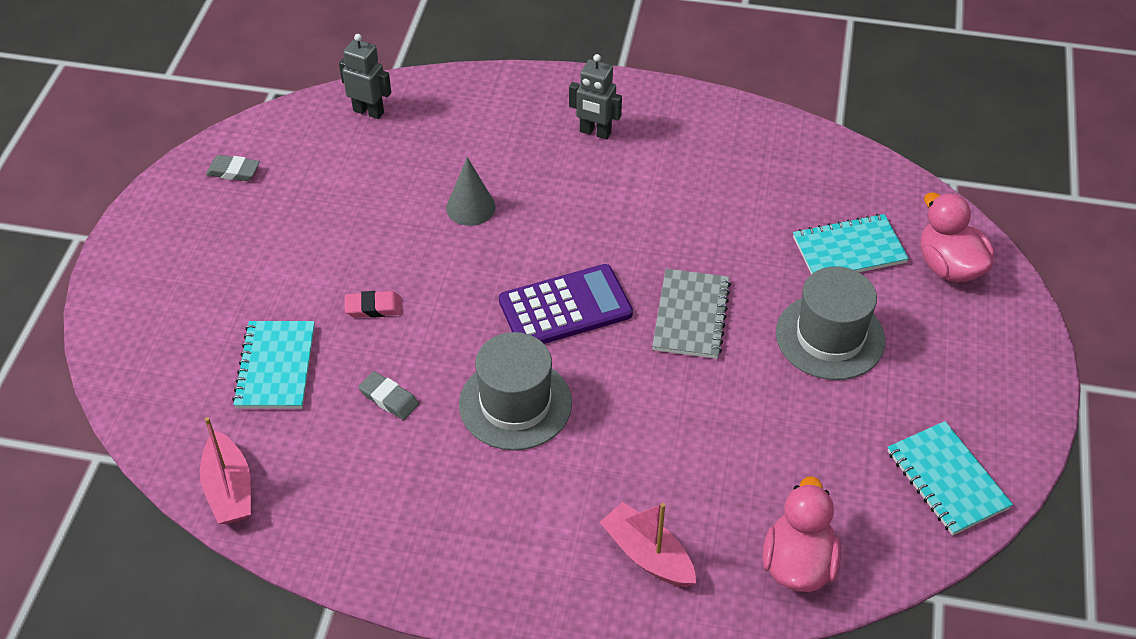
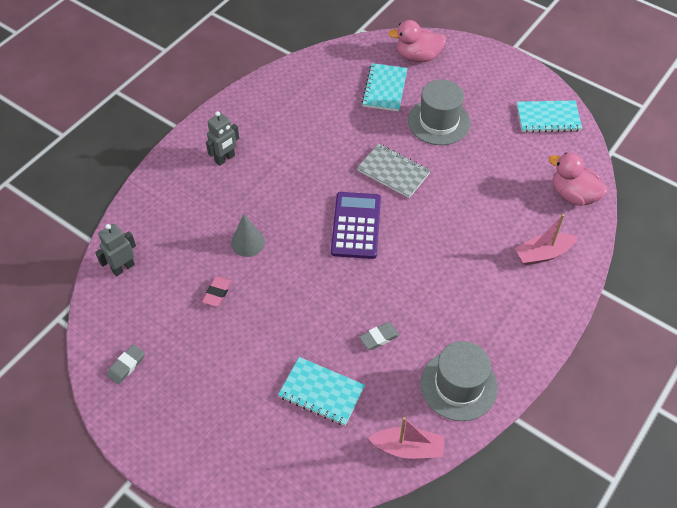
camera: 65 degrees left, 5 degrees up
(373, 308) = (302, 322): pink eraser -> pink eraser (217, 293)
(515, 404) = (414, 275): grey hat -> grey hat (458, 385)

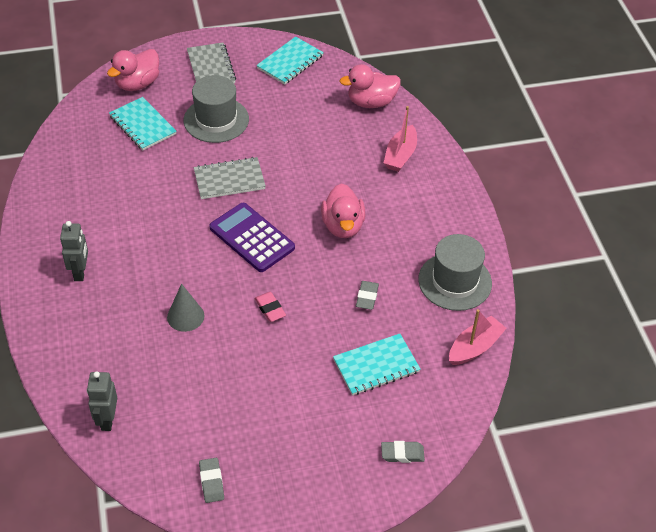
camera: 50 degrees left, 5 degrees down
(217, 293) = (211, 370): pink eraser -> pink eraser (270, 309)
(258, 471) = (402, 454): none -> grey eraser
(429, 271) = (343, 226): none -> pink duck
(483, 80) = (211, 67): none -> grey notebook

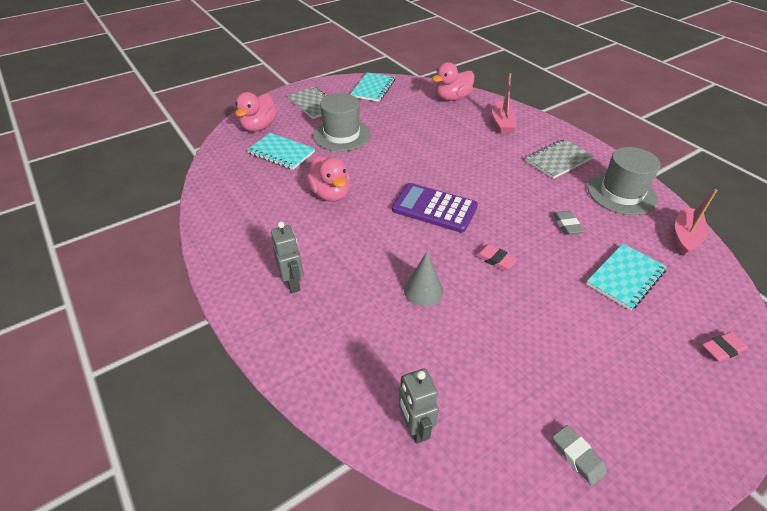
camera: 20 degrees left, 5 degrees down
(229, 180) = (383, 172): grey notebook -> grey notebook (558, 160)
(343, 226) = (501, 179): pink duck -> pink duck (330, 194)
(402, 454) = (722, 349): grey eraser -> pink eraser

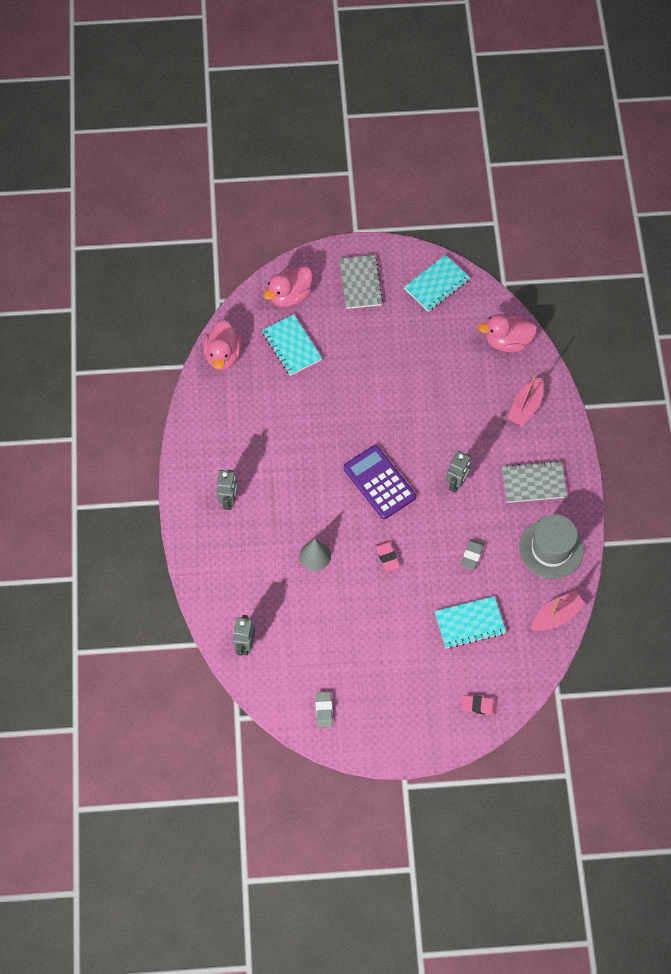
camera: 30 degrees right, 20 degrees up
(330, 194) = (305, 422): pink duck -> pink duck (223, 355)
(341, 135) = (360, 347): grey hat -> none
(500, 183) = (456, 483): none -> grey robot

